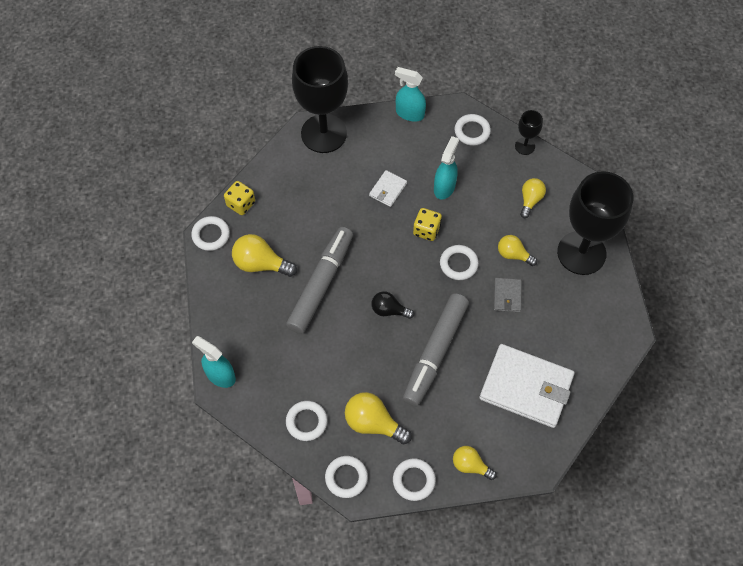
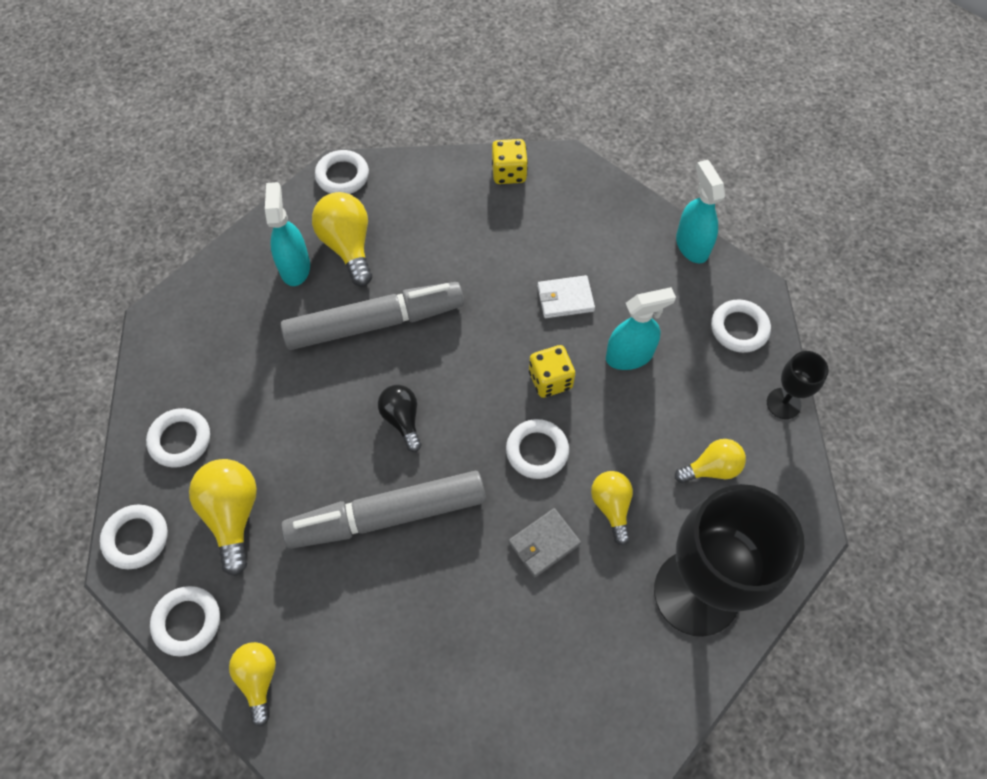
camera: 50 degrees right, 0 degrees up
(220, 375) = (174, 310): turquoise spray bottle -> turquoise spray bottle (295, 267)
(241, 204) = (406, 174): yellow dice -> yellow dice (509, 173)
(324, 133) = (574, 183): black goblet -> none
(526, 387) = (429, 669): white wallet -> none

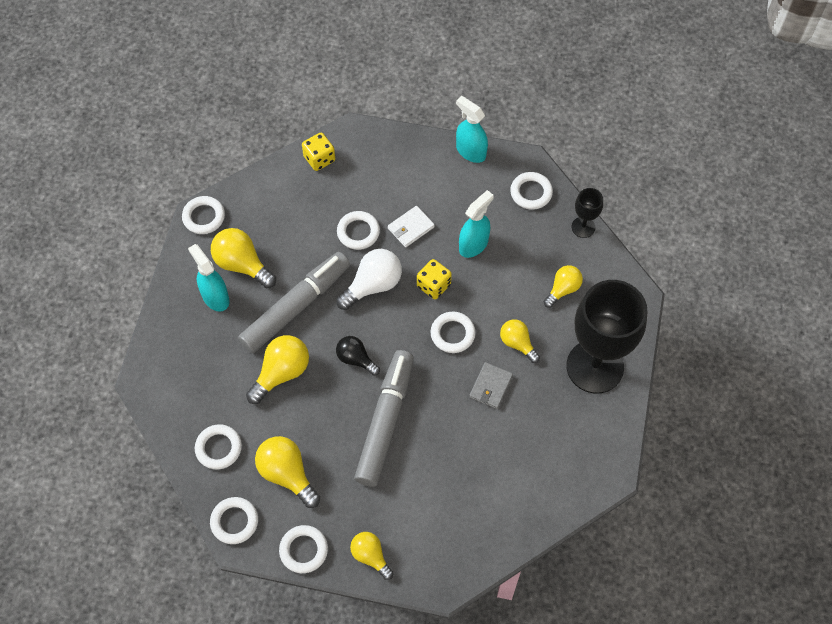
camera: 30 degrees left, 0 degrees up
(308, 390) = (281, 373): none -> yellow light bulb
(387, 515) = (385, 422): grey marker -> grey marker turned 150 degrees clockwise
(478, 343) = (373, 285): none -> white light bulb
(500, 274) = (358, 232): none -> white ring

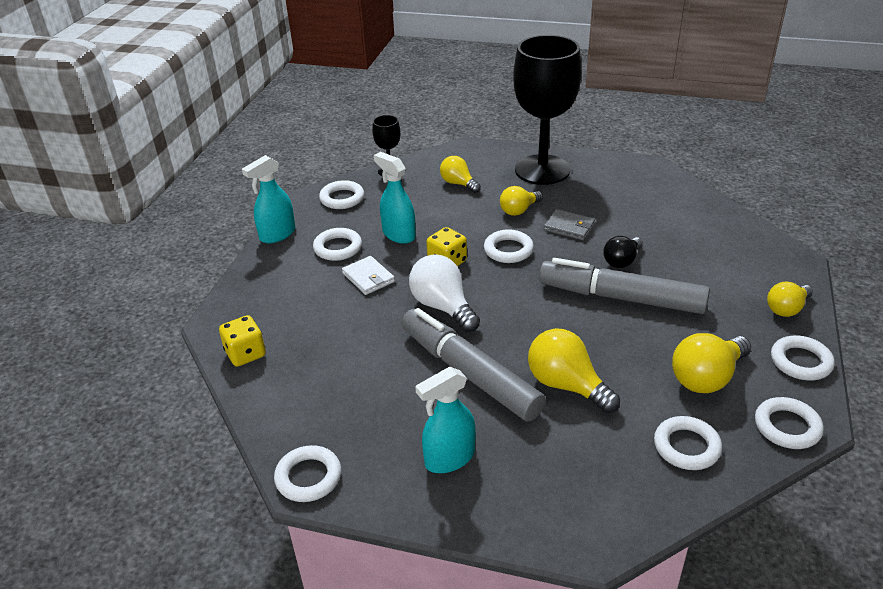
camera: 85 degrees left, 25 degrees down
(242, 264) = (398, 429): yellow light bulb -> none
(356, 359) = (542, 320): black light bulb -> black light bulb (622, 261)
(358, 232) = (366, 319): white ring -> white ring (338, 248)

